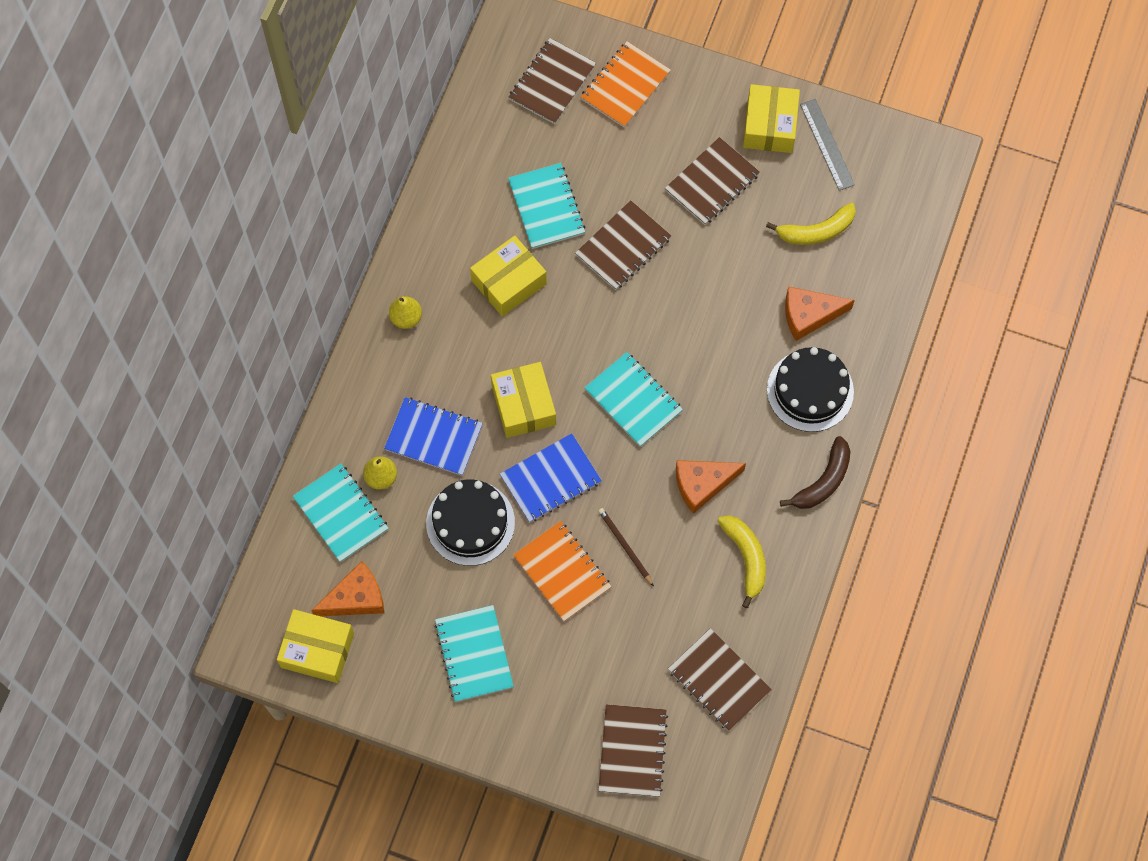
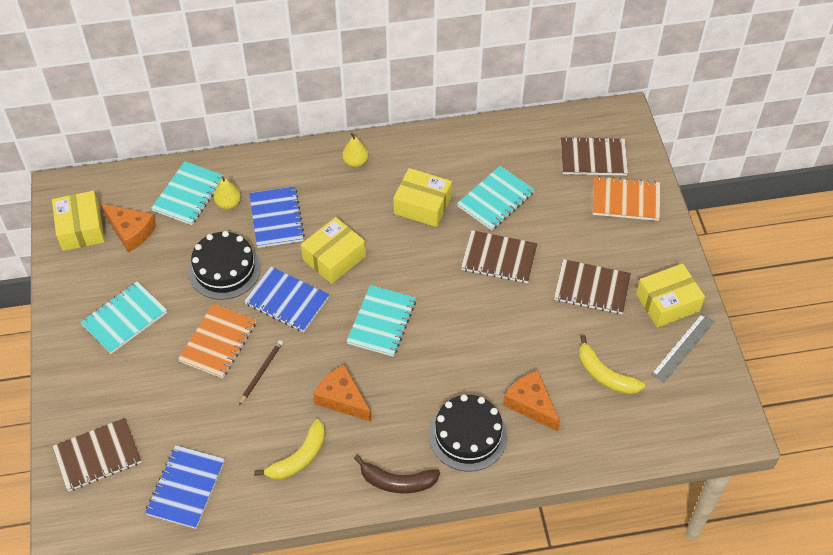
camera: 60 degrees right, 15 degrees down
(719, 680) = (186, 488): brown notebook -> blue notebook

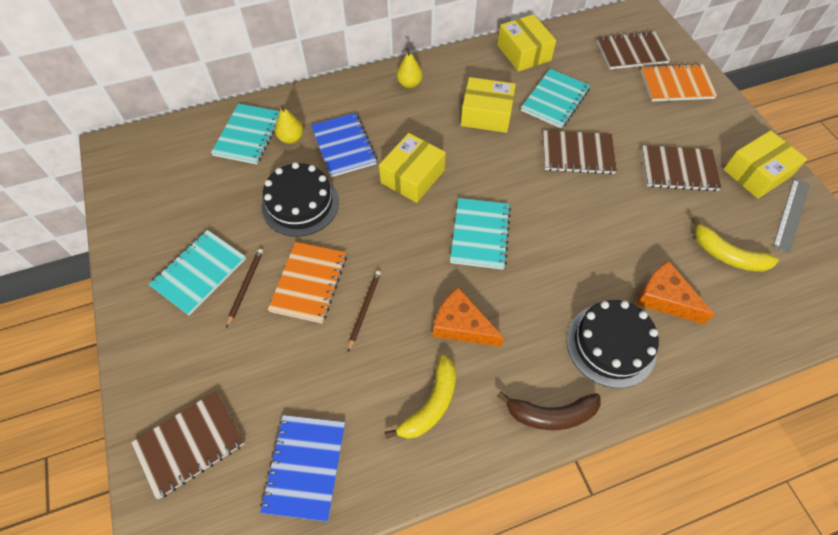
camera: 10 degrees left, 5 degrees up
(81, 228) = (138, 184): yellow box -> yellow box (523, 53)
(131, 231) = (193, 179): orange cheese -> none
(162, 336) = (245, 286): none -> brown pencil
(287, 300) = (374, 227): blue notebook -> none

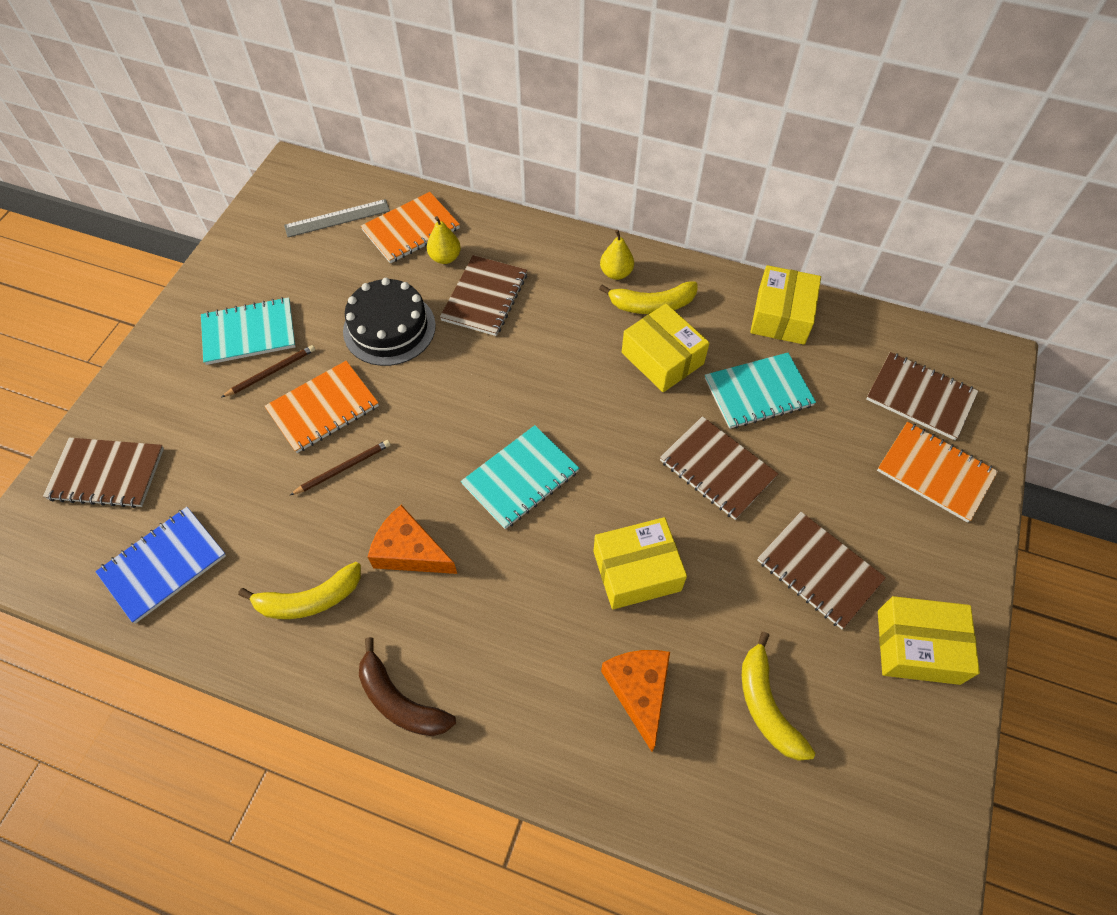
camera: 40 degrees right, 0 degrees up
(248, 135) = (411, 229): turquoise notebook -> orange notebook
(343, 146) = (484, 297): blue notebook -> brown notebook
(412, 176) = (517, 372): yellow box -> yellow box (636, 571)
(449, 89) = (651, 305): none -> yellow banana
(461, 325) = (410, 551): orange cheese -> orange cheese turned 45 degrees counterclockwise
(611, 345) = (529, 688): black cake -> none
(791, 215) = (905, 726): grey ruler -> grey ruler (337, 218)

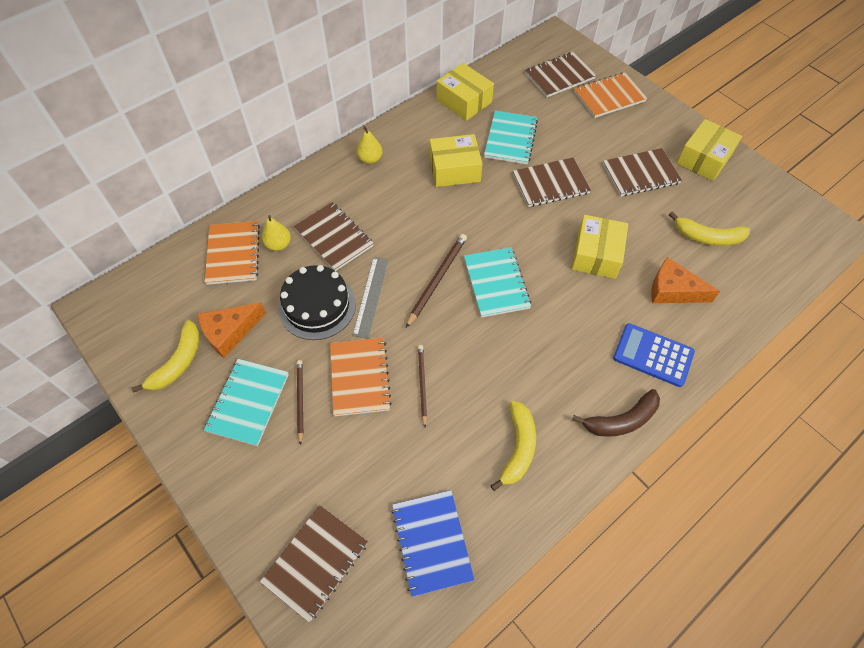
camera: 60 degrees left, 0 degrees up
(337, 218) = (179, 296): grey ruler -> grey ruler (371, 296)
(410, 551) = (514, 370): orange cheese -> orange cheese (230, 332)
(489, 417) = (437, 279): none -> brown pencil
(517, 703) = (653, 355): none -> blue calculator
(651, 305) = (409, 154): yellow banana -> yellow banana (178, 363)

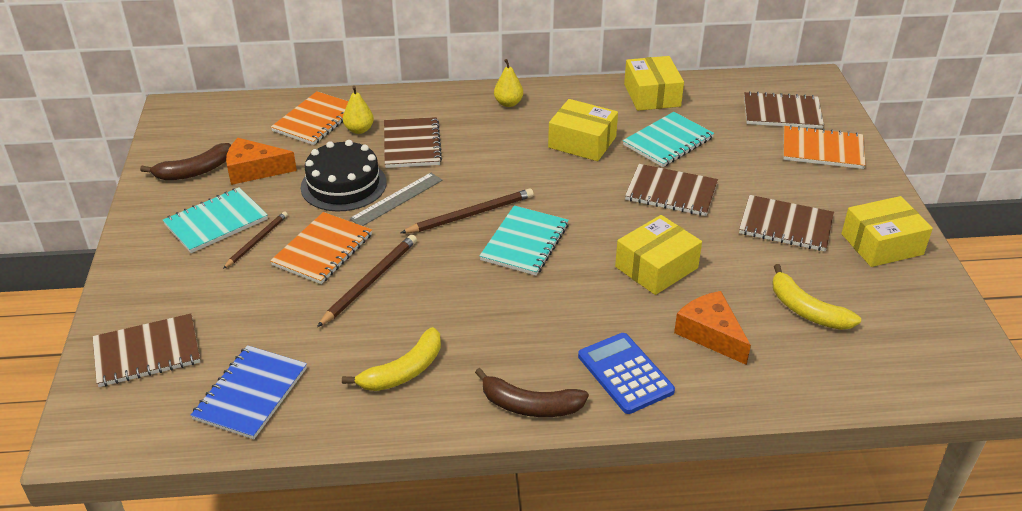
camera: 35 degrees right, 20 degrees down
(178, 363) = (194, 171): yellow banana -> brown banana
(422, 384) = (370, 281): brown pencil -> brown pencil, size x1.52

